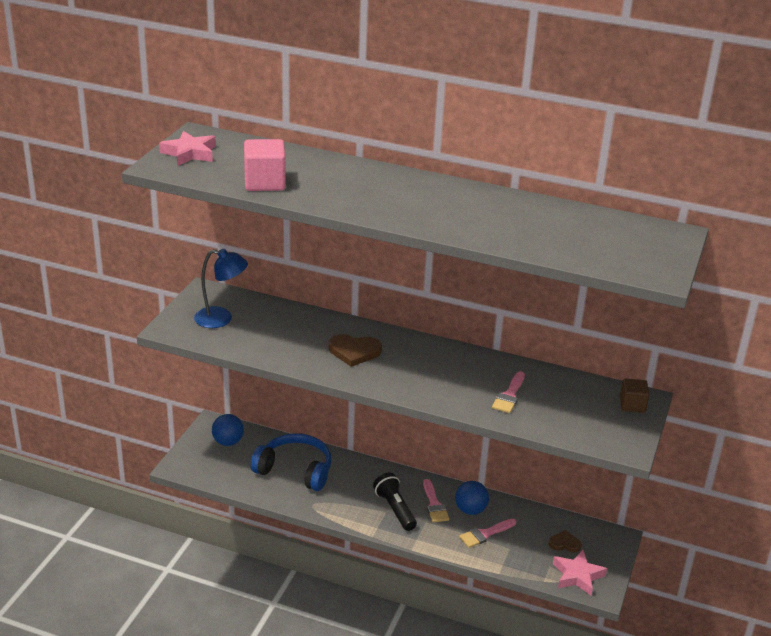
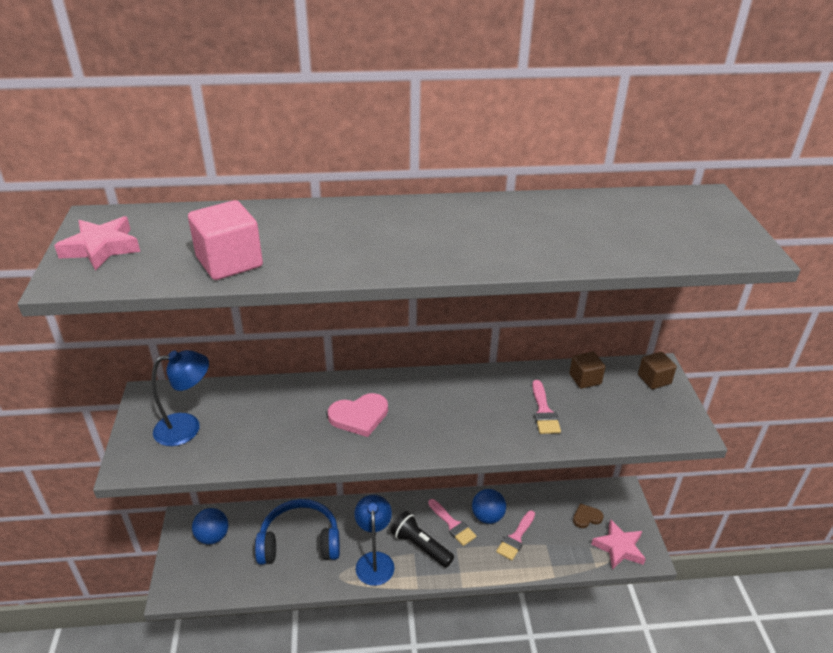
camera: 25 degrees left, 5 degrees up
(349, 505) = (374, 560): none -> blue lamp
(354, 351) = (359, 416): brown heart -> pink heart
(567, 385) = (585, 379): none -> brown cube

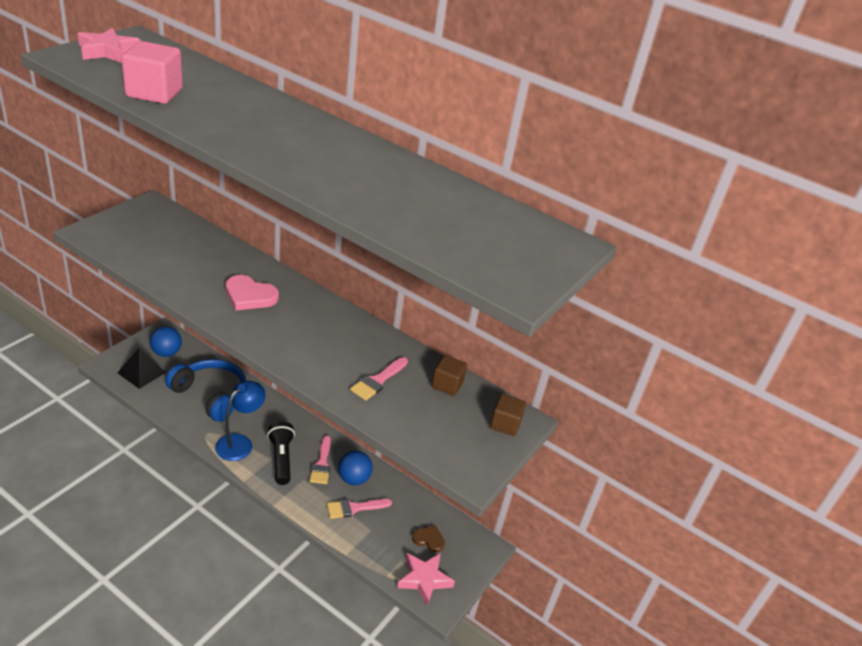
camera: 35 degrees right, 0 degrees up
(187, 427) = (145, 233): blue lamp -> none
(214, 571) = (141, 372): none -> black pyramid

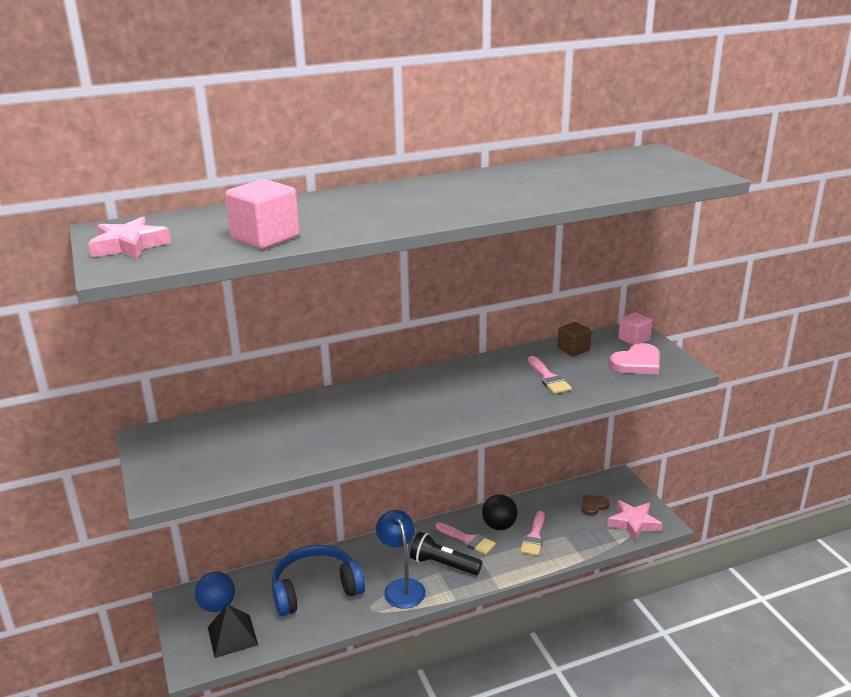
camera: 50 degrees left, 10 degrees down
(249, 296) = (376, 412): pink heart -> pink heart (637, 363)
(354, 479) = (499, 526): blue ball -> black ball
(505, 424) = (634, 339): brown cube -> pink cube

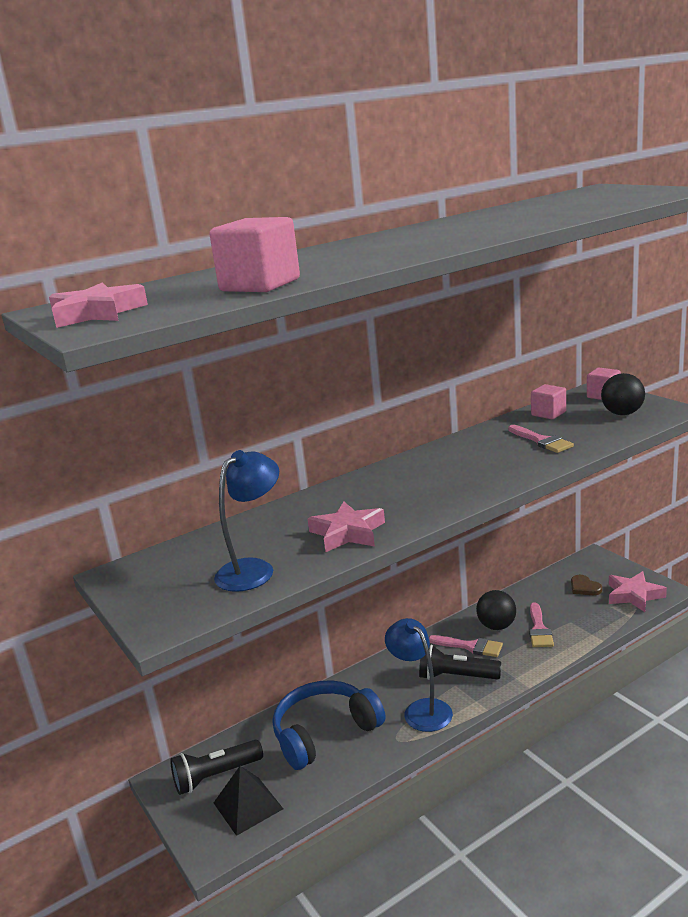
camera: 10 degrees left, 5 degrees down
(217, 606) = (215, 776): blue ball -> black flashlight
(249, 455) = (253, 569): none -> blue lamp
(338, 437) = (347, 533): none -> pink star
(573, 349) = (548, 414): brown cube -> pink cube
(593, 506) = (584, 587): brown heart -> brown heart turned 75 degrees counterclockwise
(637, 363) = (622, 413): pink heart -> black ball

